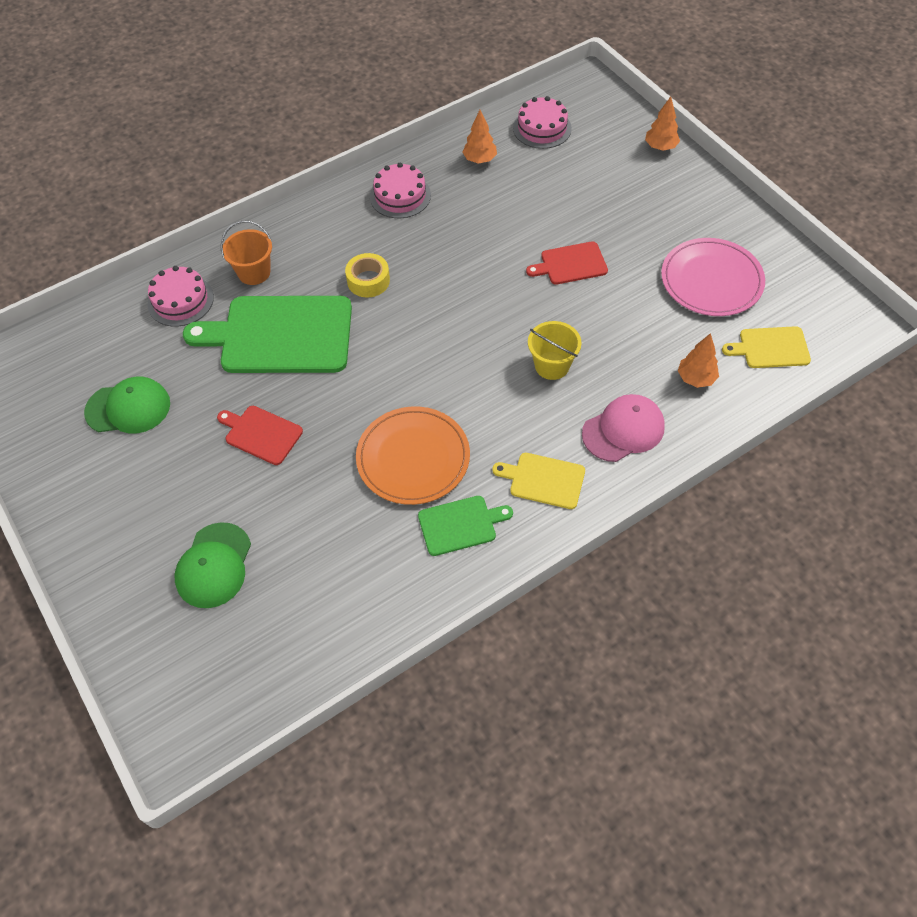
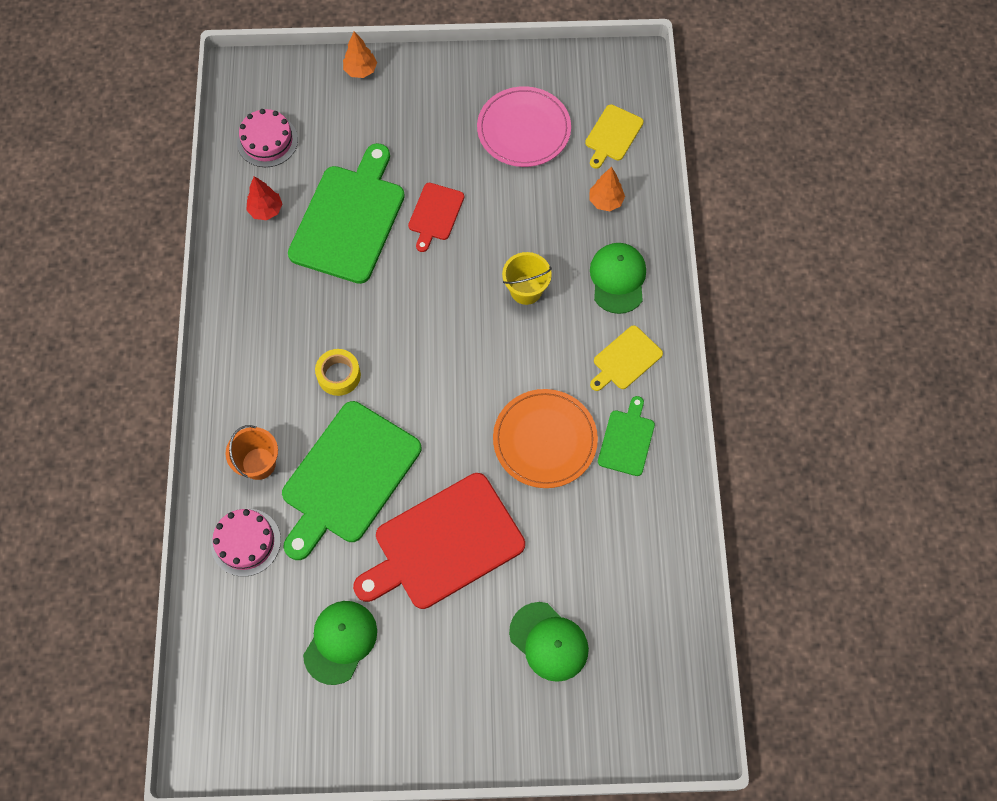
camera: 60 degrees left, 10 degrees up
(261, 434) = (444, 544): red cutting board -> red cutting board, size x2.02
(400, 196) = (259, 297): pink cake -> none
(479, 160) = (266, 210): orange tree -> red tree
(516, 212) = (349, 219): none -> green cutting board
(623, 430) = (618, 279): pink cap -> green cap

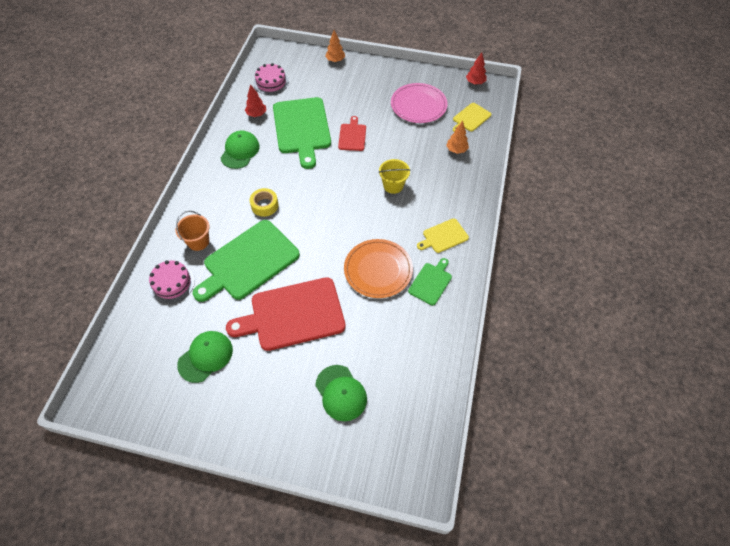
camera: 15 degrees right, 10 degrees down
(349, 219) = (302, 128): green cutting board -> green cutting board turned 135 degrees clockwise
(435, 214) = (352, 136): red cutting board -> red cutting board turned 150 degrees clockwise
(602, 63) = (475, 83): none -> red tree
(618, 279) = (452, 192): green cap -> green cap (240, 151)

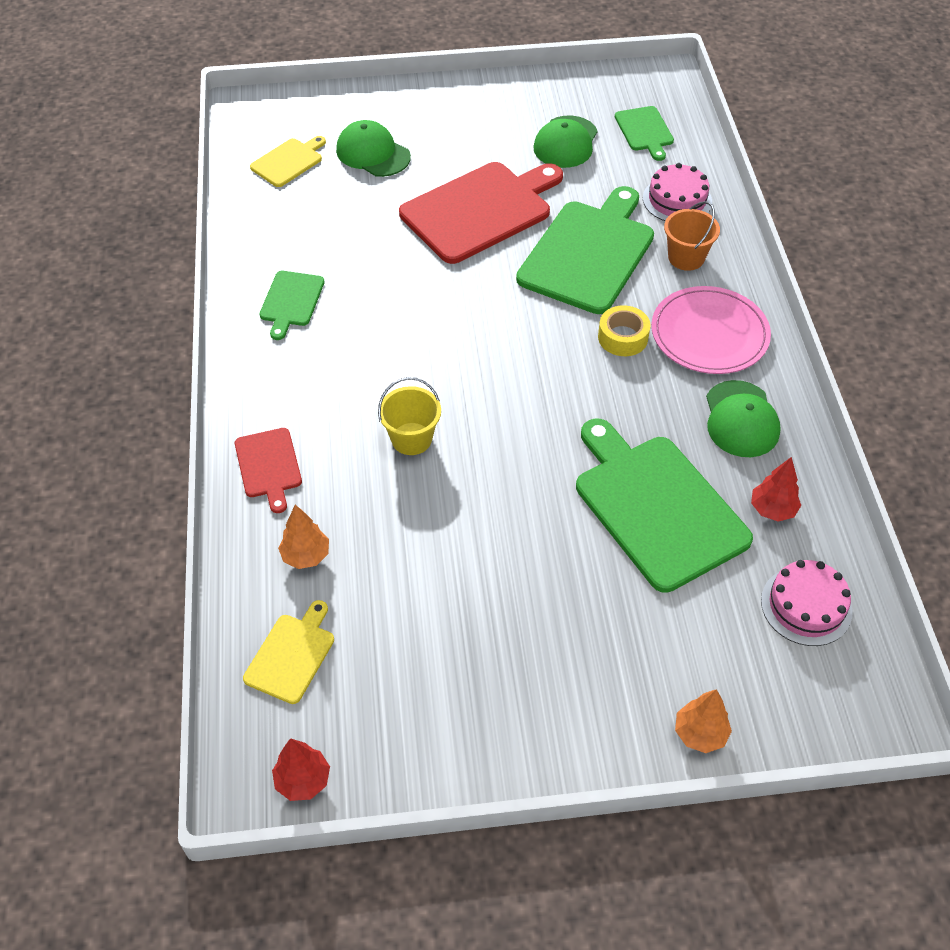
camera: 160 degrees right, 5 degrees down
(147, 349) = (644, 131): none -> green cutting board
(352, 136) = (541, 521): red cutting board -> red cutting board (269, 466)
(378, 270) = (382, 296): orange plate -> none
(418, 105) = (428, 653): pink plate -> pink plate (709, 334)
(443, 236) = (288, 374): yellow cutting board -> yellow cutting board (288, 161)

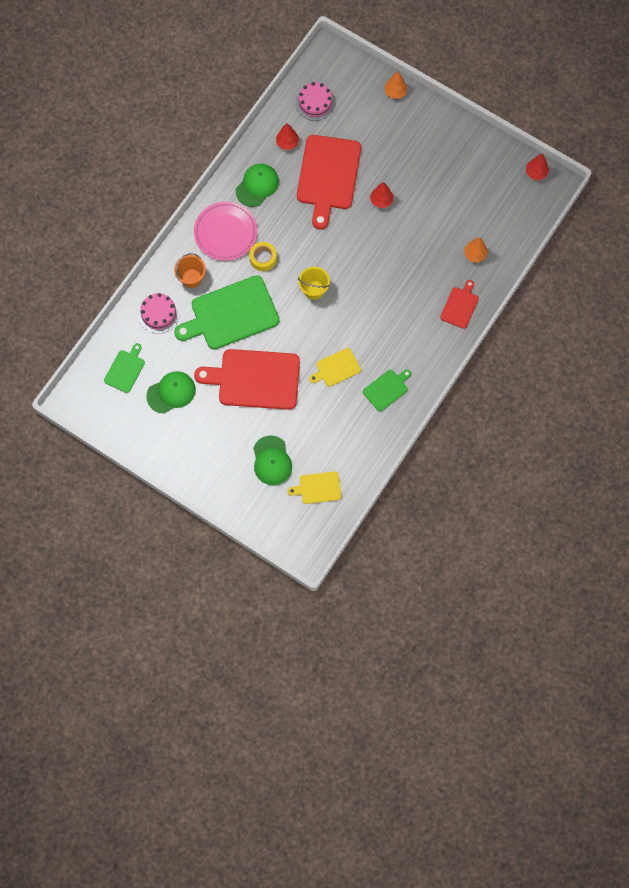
camera: 140 degrees left, 20 degrees up
(291, 655) = (508, 219): yellow cutting board -> yellow cutting board (336, 368)
(411, 439) = (394, 276): yellow bucket -> yellow bucket (314, 290)
(536, 530) = (381, 201): none -> red tree
(656, 506) = (328, 176): green cutting board -> red cutting board

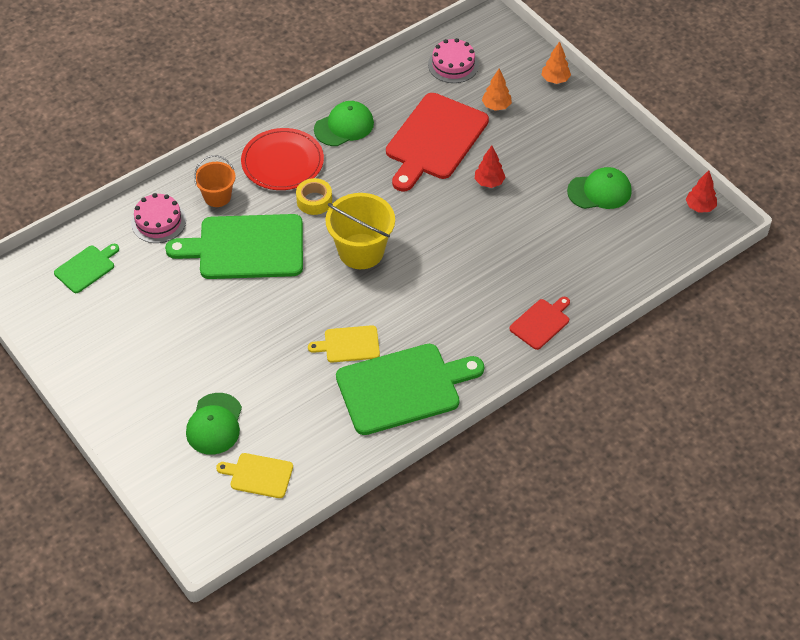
camera: 20 degrees right, 20 degrees down
(171, 392) = (128, 309): green cap -> green cap (599, 191)
(225, 232) = (282, 162): pink plate -> red plate
(255, 379) = (239, 326): red cutting board -> none
(287, 143) = (401, 94): red tree -> none
(314, 290) = (361, 251): yellow bucket -> yellow bucket, size x1.63
(386, 389) = (403, 388): green cutting board -> green cutting board, size x2.02
(475, 254) = (584, 272): orange tree -> orange tree (496, 106)

